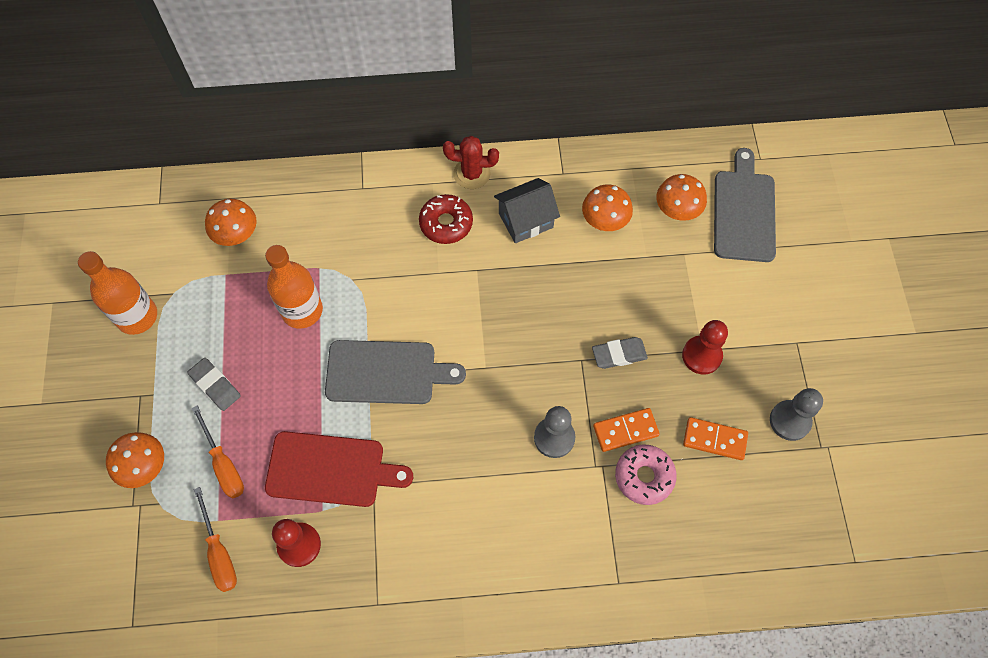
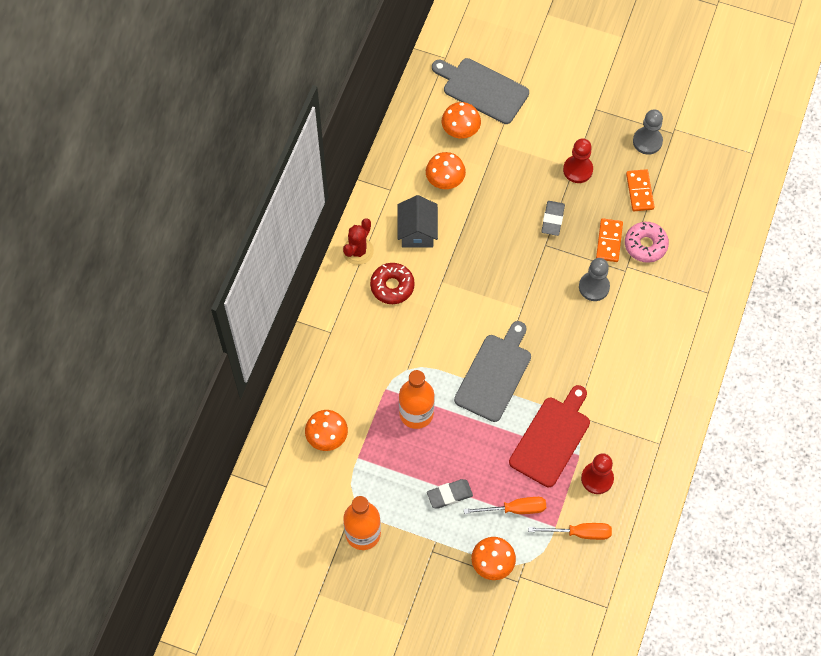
camera: 65 degrees left, 0 degrees up
(714, 440) = (639, 191): orange domino -> orange domino turned 45 degrees counterclockwise

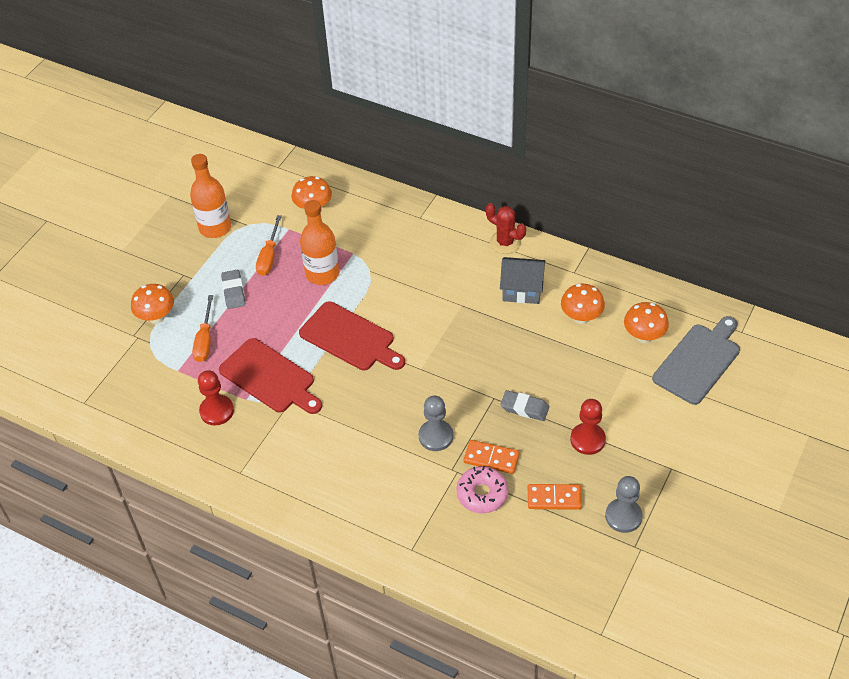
camera: 100 degrees right, 15 degrees down
(392, 286) = (462, 266): red donut -> none
(494, 374) = (350, 338): grey cutting board -> red cutting board
(579, 533) = (165, 389): orange screwdriver -> orange screwdriver (269, 256)

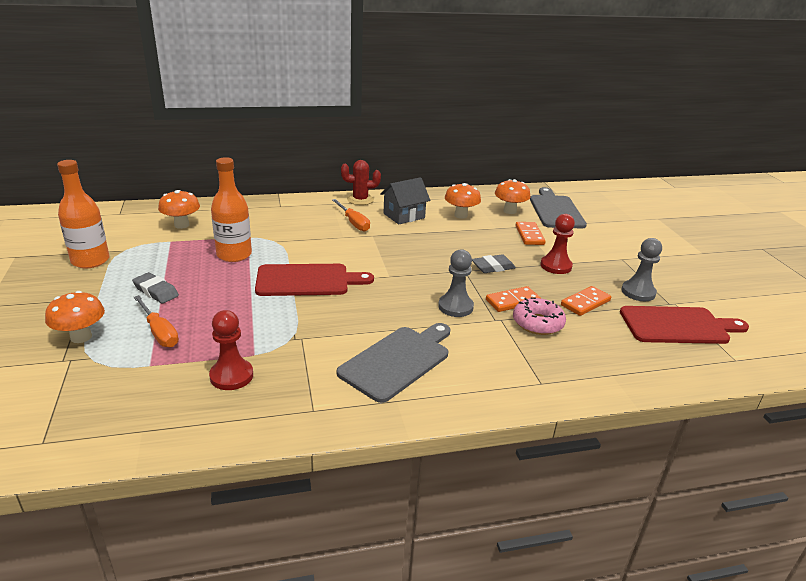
camera: 45 degrees left, 20 degrees down
(269, 256) = (169, 260): orange screwdriver -> orange screwdriver (353, 223)
(270, 378) = (261, 331): red cutting board -> red cutting board (678, 326)
(333, 464) = (397, 361): none -> grey cutting board
(617, 384) = (529, 235): none -> orange domino

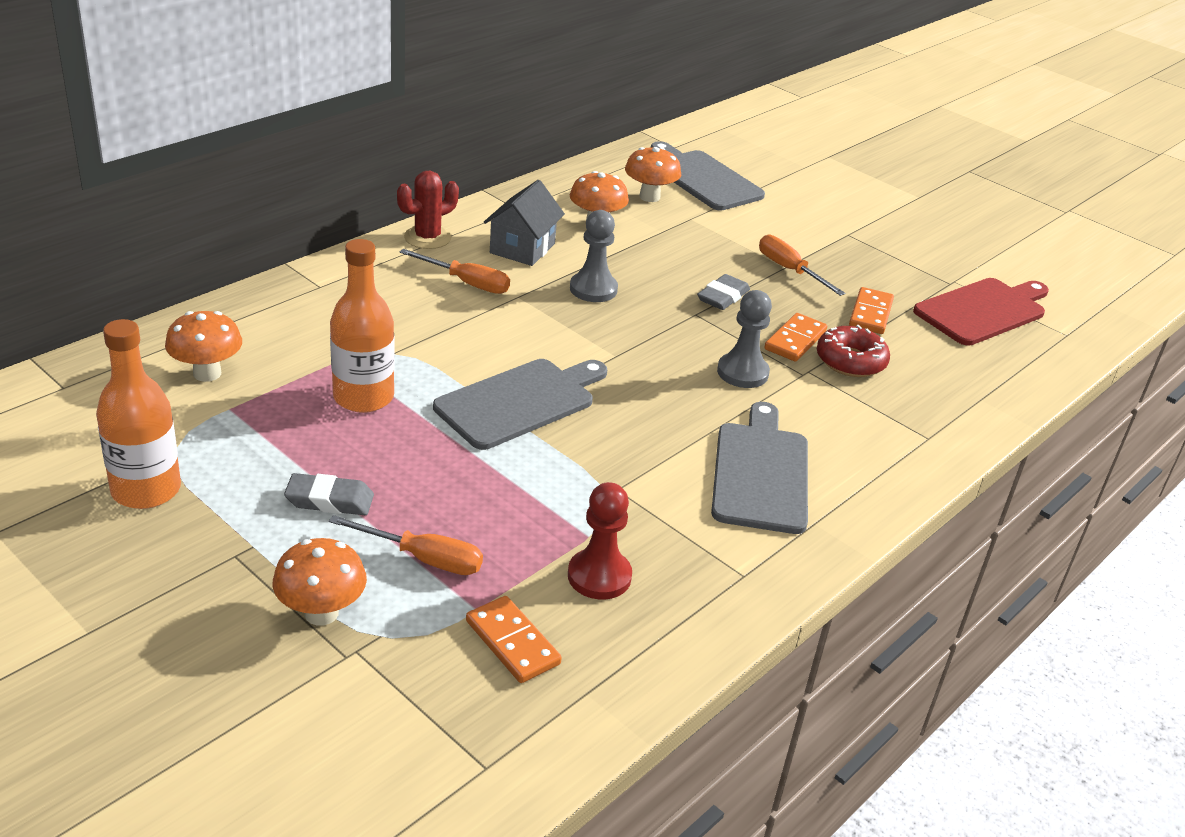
camera: 35 degrees left, 5 degrees up
(307, 280) = (520, 402): red cutting board -> grey cutting board
(529, 235) = (713, 231): orange domino -> orange domino (512, 642)
(537, 323) = (850, 361): pink donut -> red donut
(556, 266) = (789, 270): red pawn -> orange screwdriver
(638, 292) = (907, 278): grey pawn -> grey pawn (593, 289)

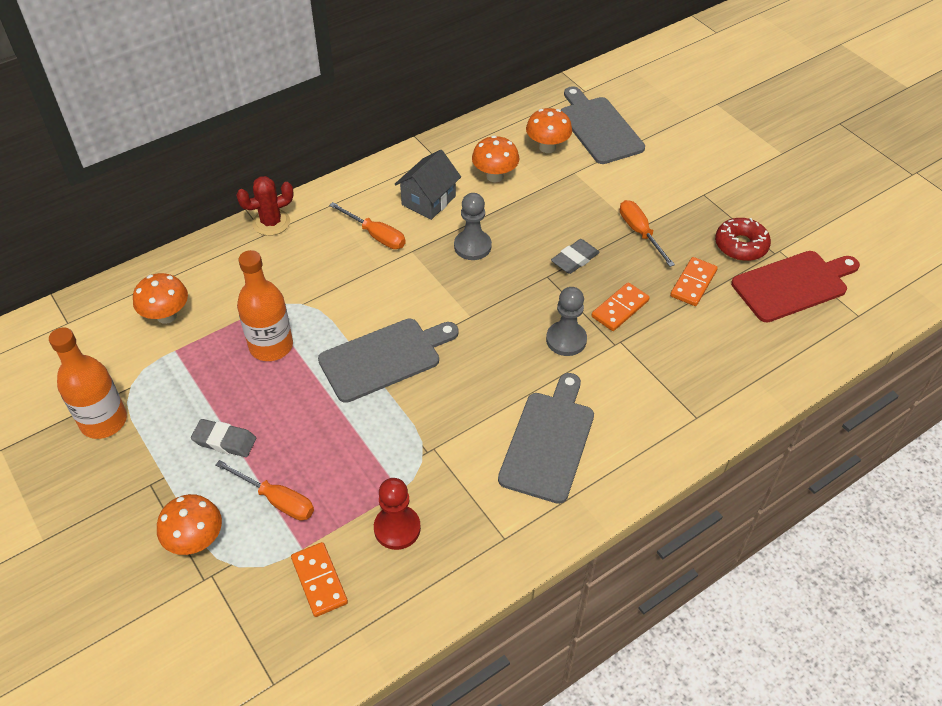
camera: 15 degrees right, 15 degrees up
(427, 238) = (358, 187): red cactus -> red cactus (271, 222)
(850, 361) = (659, 333): red donut -> red donut (741, 245)

